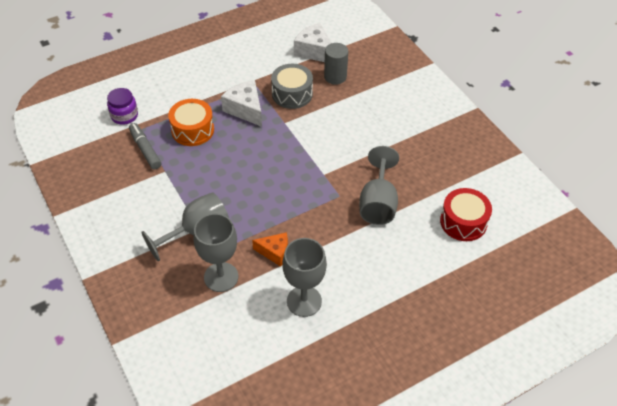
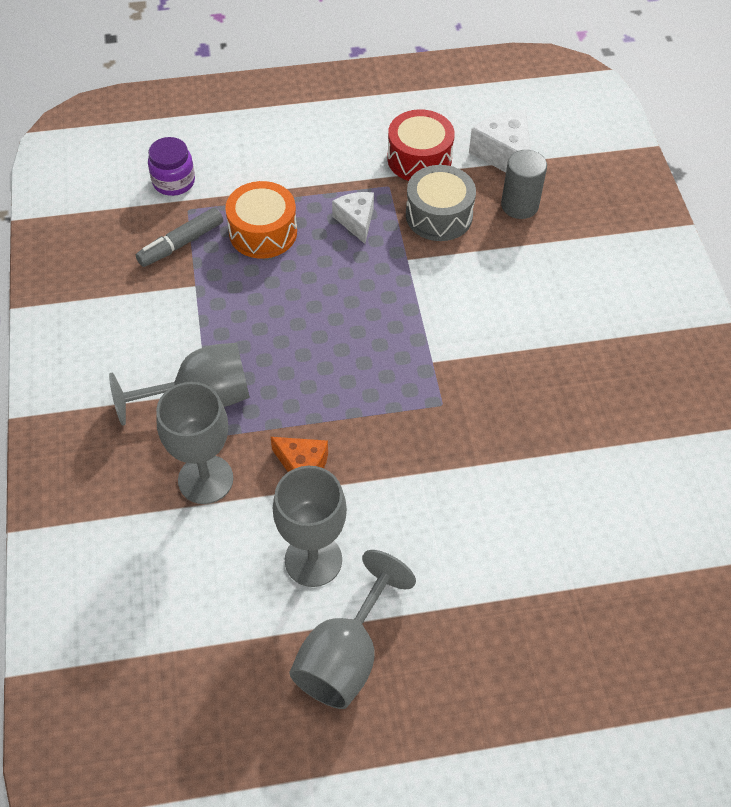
camera: 20 degrees right, 5 degrees up
(145, 149) = (181, 243): grey marker -> grey marker turned 120 degrees counterclockwise
(245, 109) = (356, 221): white cheese -> white cheese, size x0.66
(378, 203) = (498, 436): grey goblet -> grey goblet (345, 656)
(463, 222) = (626, 511): red drum -> red drum (419, 159)

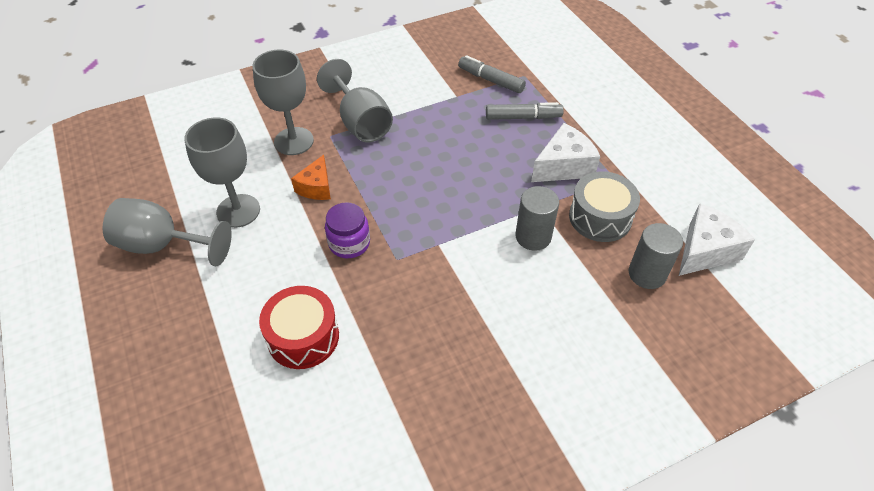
camera: 75 degrees right, 5 degrees down
(174, 182) = (546, 62): purple jar -> purple jar (349, 243)
(263, 232) = (523, 117): orange drum -> grey marker
(356, 221) = (564, 166): white cheese -> white cheese, size x1.51
(419, 159) = (658, 191): red drum -> red drum (303, 337)
(447, 277) = (533, 237): none -> grey cylinder

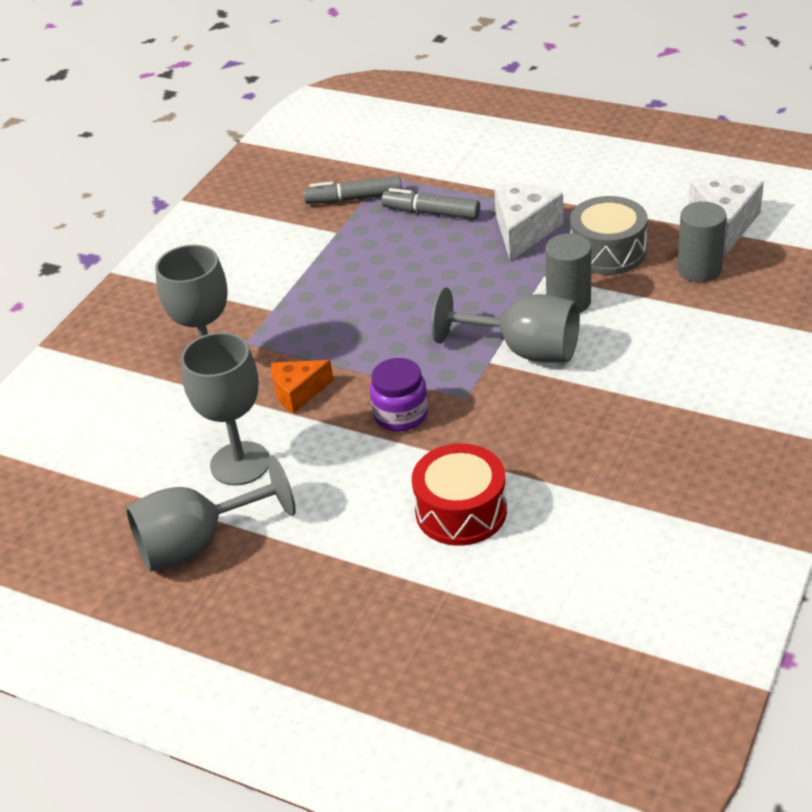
camera: 35 degrees left, 10 degrees down
(316, 187) = (298, 393): orange cheese -> orange cheese turned 90 degrees clockwise
(360, 123) = (265, 312): grey goblet -> grey goblet (524, 350)
(523, 117) = (431, 212): grey marker -> grey marker turned 120 degrees counterclockwise

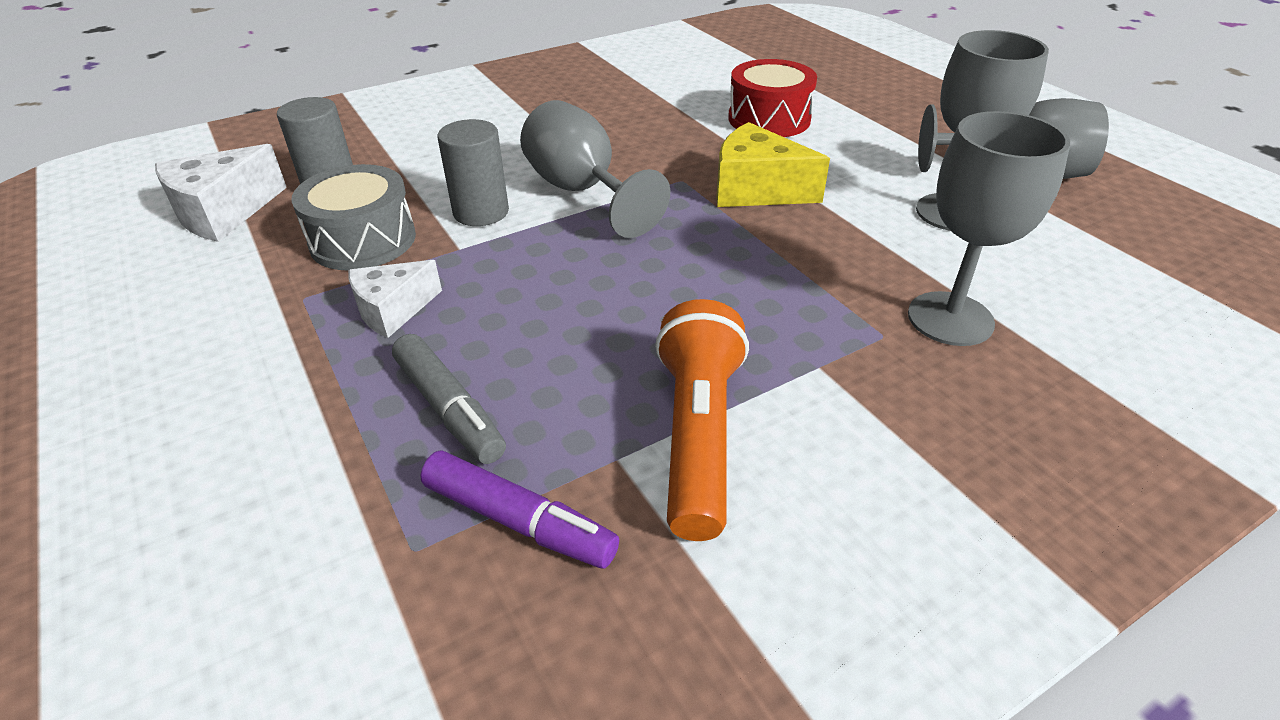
camera: 150 degrees left, 0 degrees up
(298, 393) = (850, 249): orange cheese -> none
(309, 254) = (698, 435): none -> orange flashlight
(354, 198) = (519, 521): grey marker -> purple marker
(401, 415) = (756, 190): purple jar -> yellow cheese
(524, 231) = (393, 310): white cheese -> white cheese, size x0.66

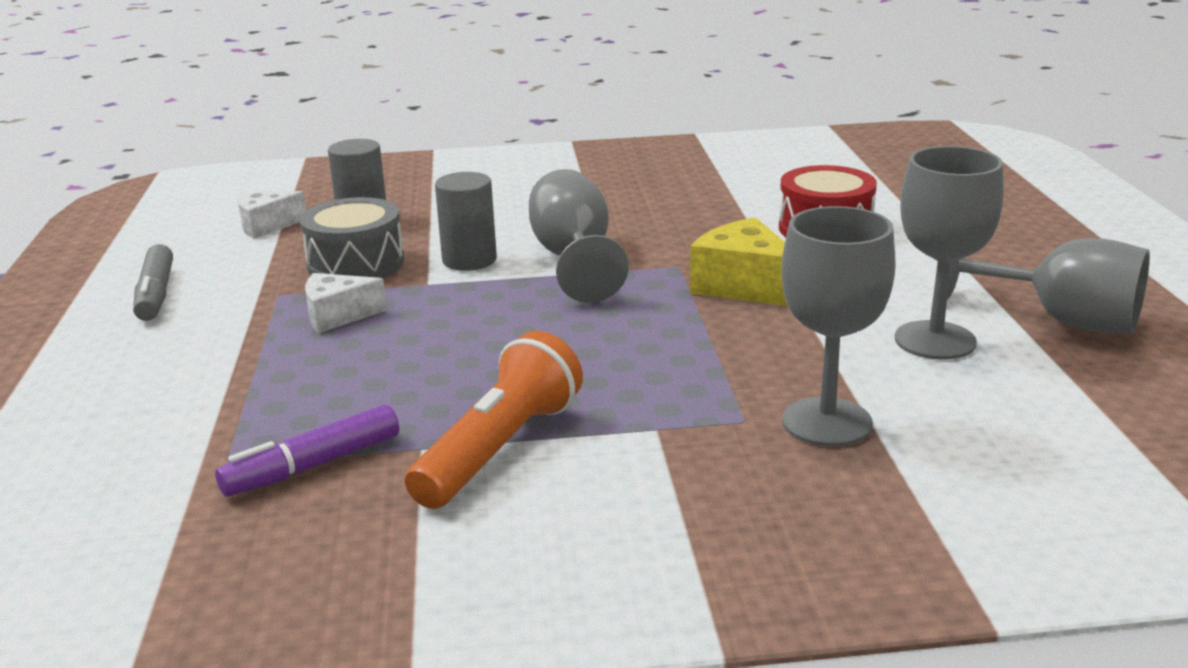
camera: 25 degrees right, 15 degrees down
(223, 213) = (266, 226): white cheese -> white cheese, size x0.66
(449, 409) = (324, 388): grey marker -> grey marker (156, 294)
(519, 521) = (313, 466): purple marker -> purple marker turned 90 degrees clockwise

